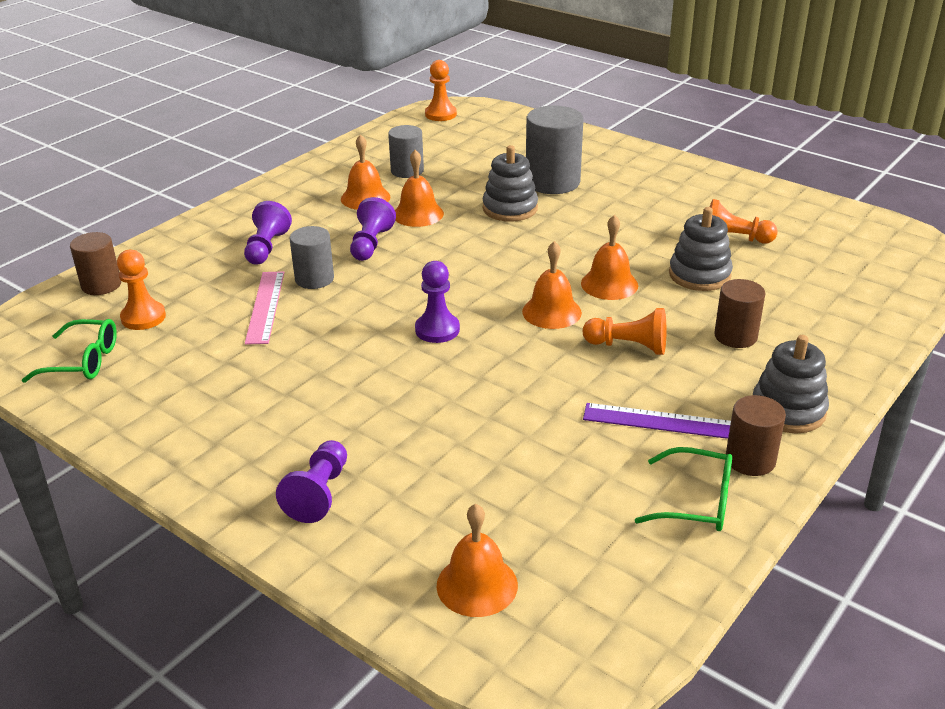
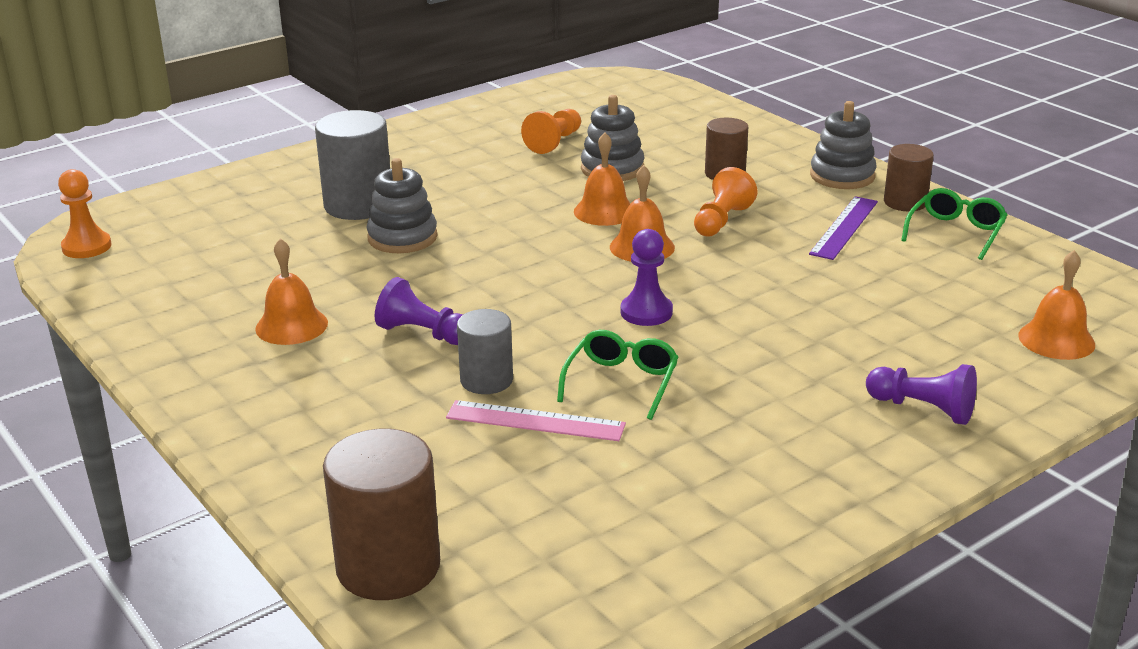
camera: 75 degrees left, 5 degrees down
(83, 361) = (602, 580): green glasses -> green glasses (621, 382)
(101, 285) = (388, 566): brown cylinder -> brown cylinder, size x1.62
(143, 317) = (509, 524): orange pawn -> none
(266, 248) = (376, 411): purple pawn -> none
(407, 171) = (239, 289): grey cylinder -> none
(418, 214) = (369, 294): orange bell -> none

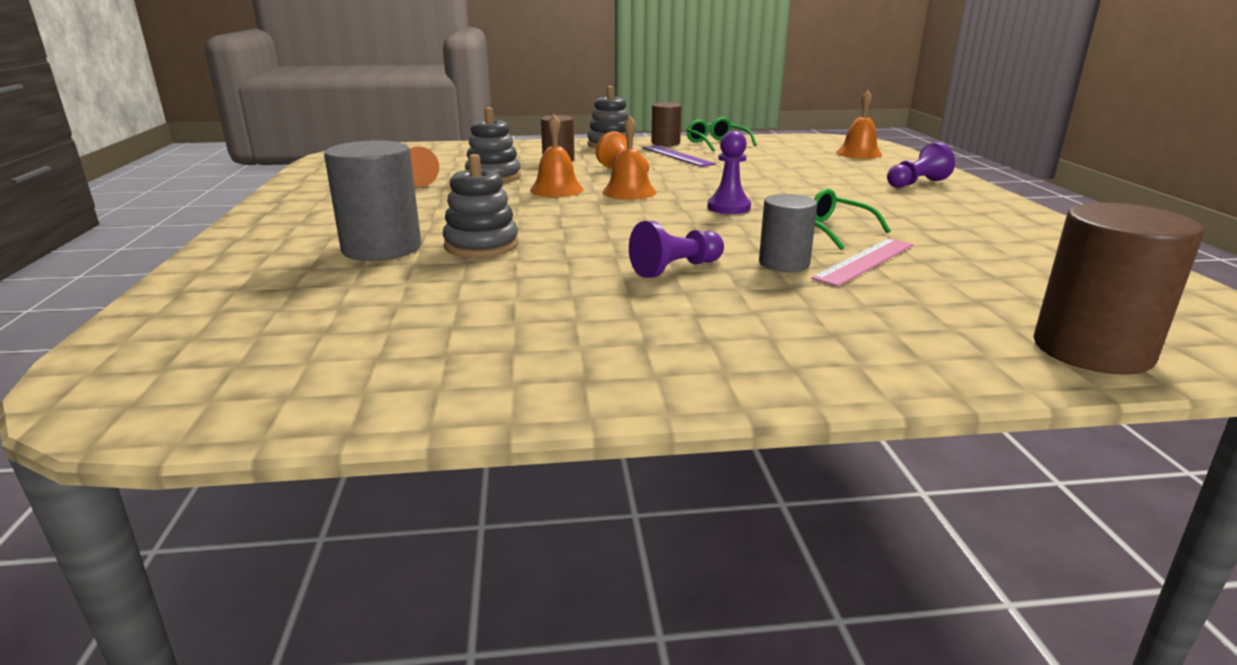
camera: 60 degrees left, 5 degrees down
(86, 247) = (161, 396): orange pawn -> none
(291, 326) = (586, 314): orange bell -> none

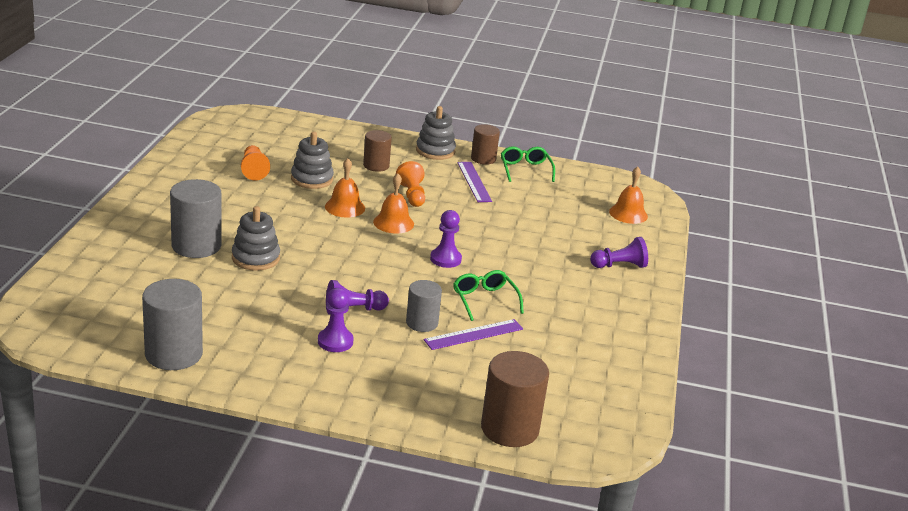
camera: 15 degrees right, 5 degrees up
(432, 380) = (173, 354): none -> grey cylinder
(692, 306) = (335, 341): none -> purple pawn
(864, 261) = (473, 334): pink ruler -> purple ruler

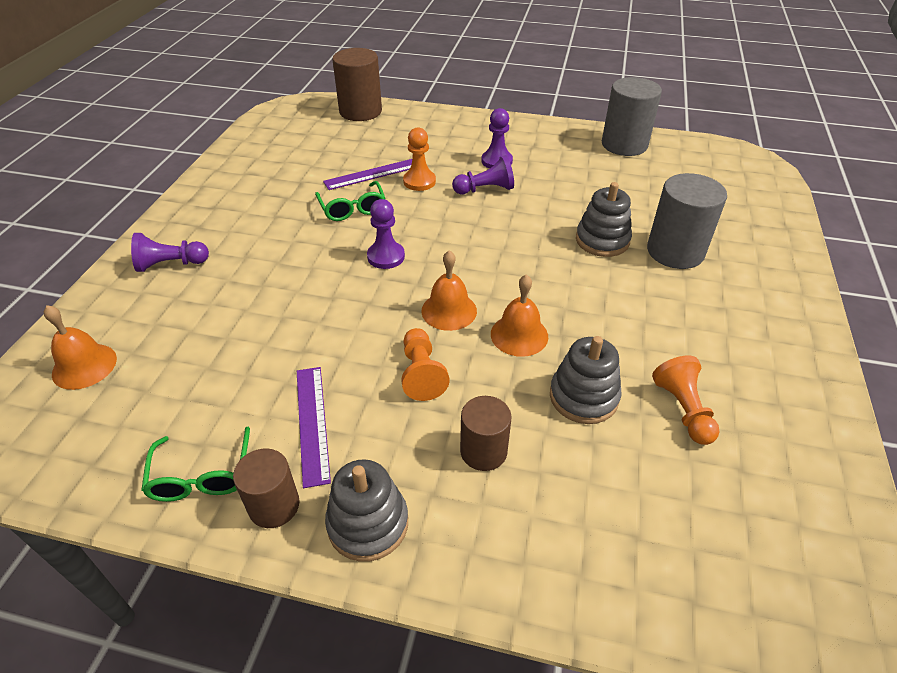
camera: 175 degrees left, 15 degrees up
(422, 323) = (419, 181): grey cylinder -> orange pawn

